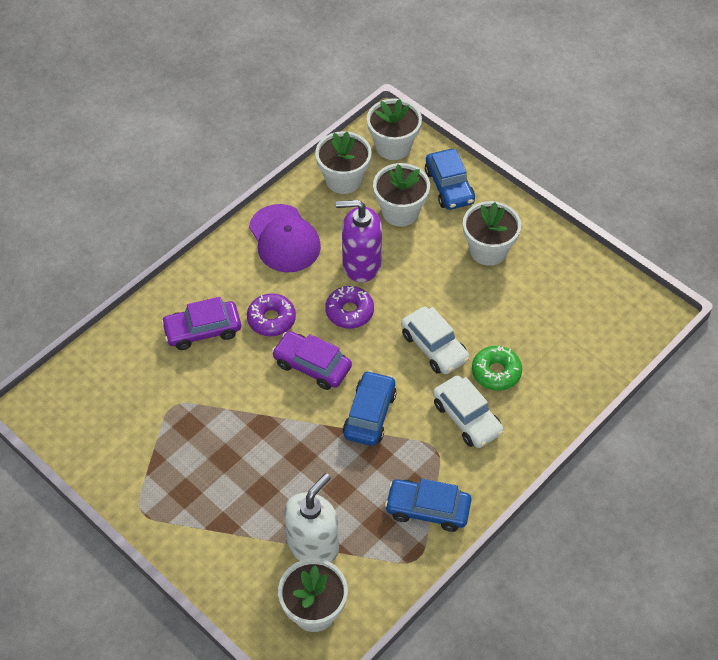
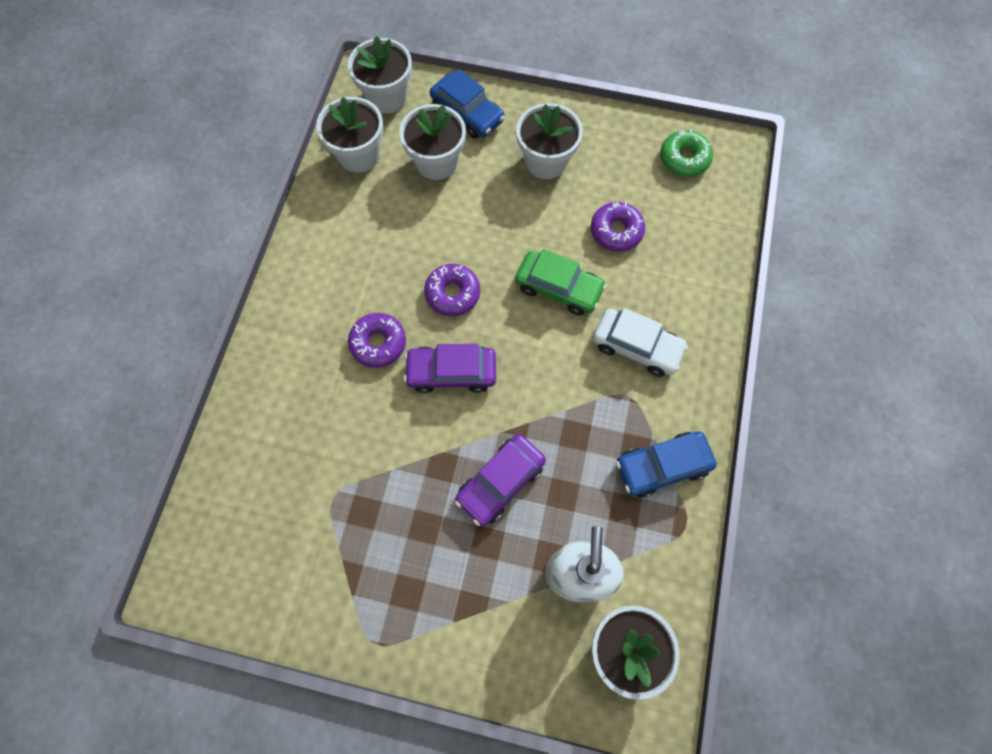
camera: 30 degrees left, 15 degrees up
(202, 330) = (313, 394): purple car -> purple car (500, 482)
(284, 239) = (337, 248): purple cap -> none
(361, 264) = (432, 237): purple soap dispenser -> none
(369, 414) = (542, 395): blue car -> none
(434, 347) = (558, 288): white car -> green car
(496, 372) = (633, 284): green donut -> green donut (684, 159)
(510, 328) = (616, 231): none -> purple donut

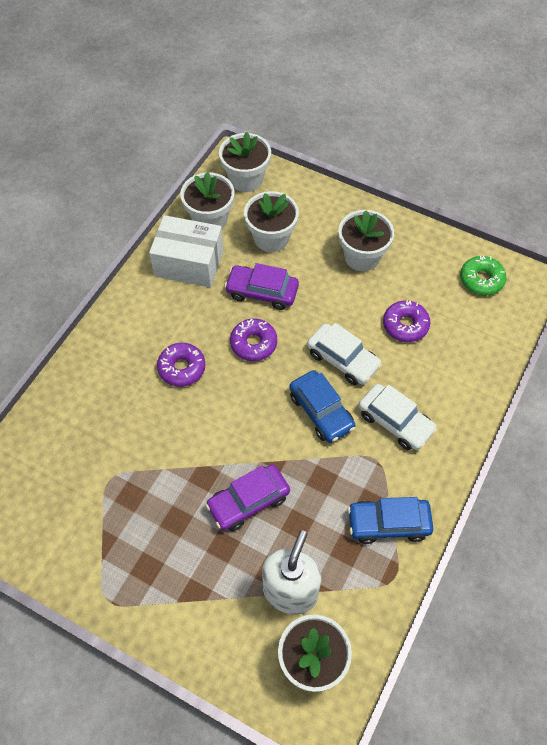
camera: 15 degrees right, 10 degrees down
(350, 214) = (189, 263): none -> white box
(451, 372) = (234, 405): purple car -> purple car (262, 292)
(467, 113) = (308, 205): blue car -> blue car (321, 411)
(558, 288) = (343, 359): green car -> white car

